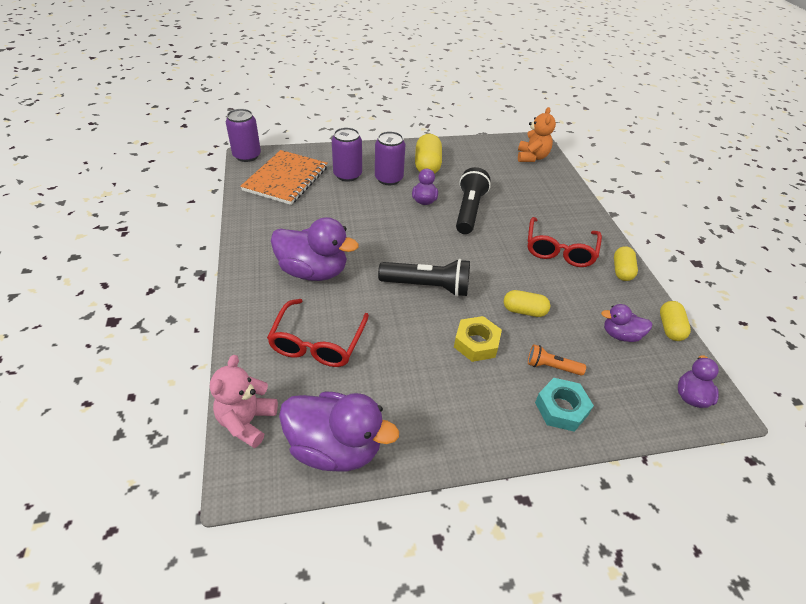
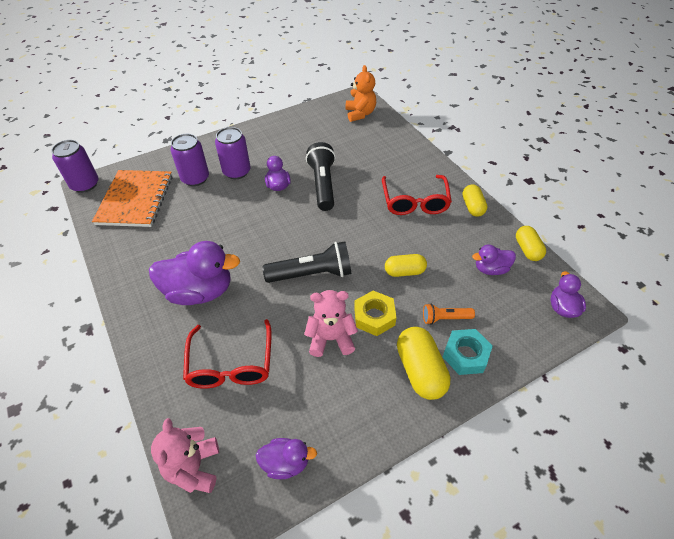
camera: 15 degrees left, 5 degrees up
(335, 447) = (286, 463): purple duck -> purple duck, size x0.53
(424, 350) = (331, 339): none -> pink teddy bear
(427, 165) = (268, 148): yellow capsule -> yellow capsule (420, 371)

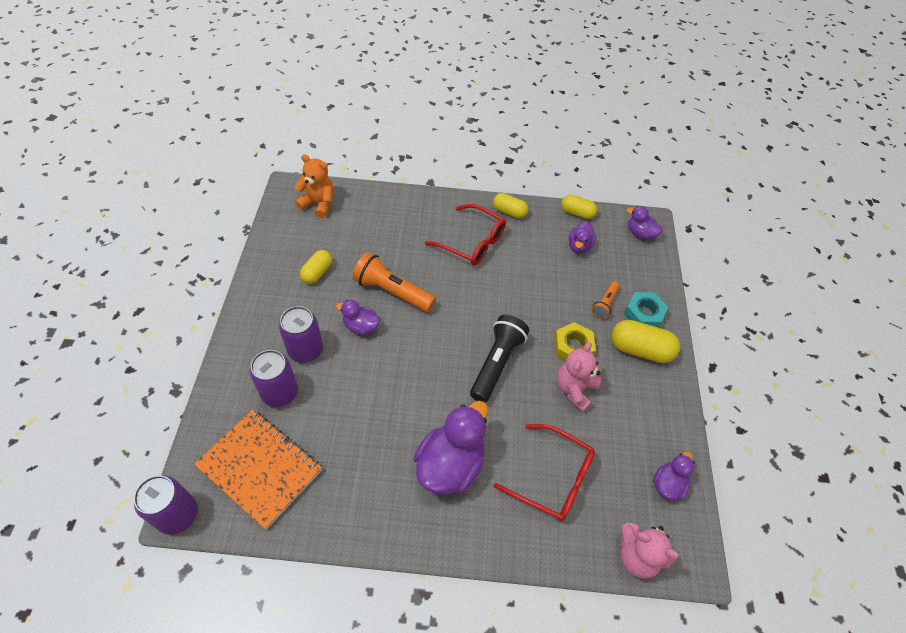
camera: 60 degrees left, 5 degrees up
(323, 185) = (392, 291): black flashlight -> orange flashlight
(404, 271) = (542, 299): yellow capsule -> yellow capsule (317, 272)

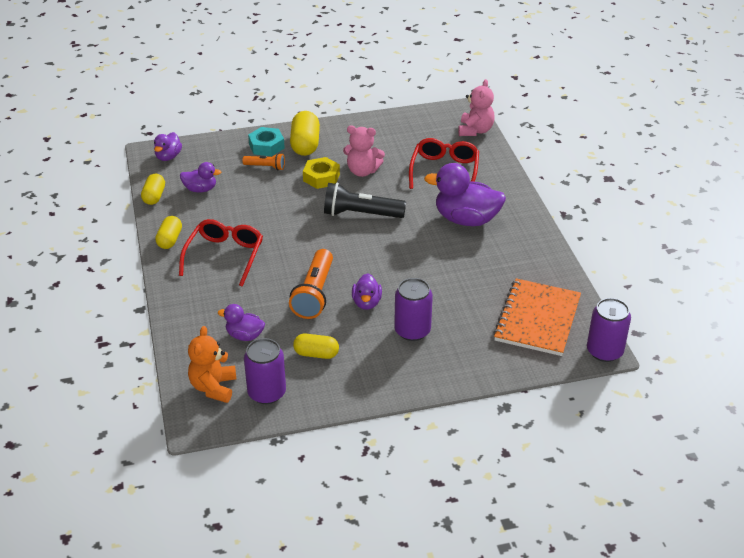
camera: 105 degrees left, 15 degrees down
(280, 393) = (465, 332): purple can -> purple can (267, 393)
(667, 484) = (416, 123): purple duck -> purple duck (244, 335)

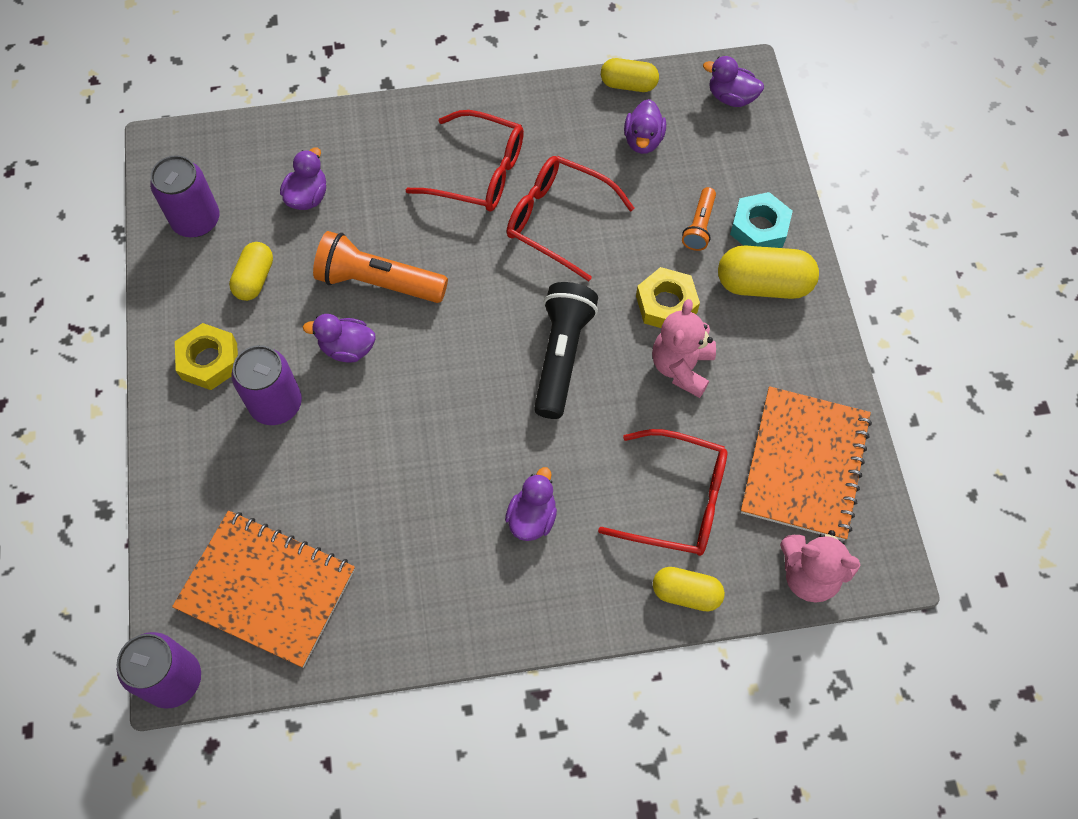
camera: 95 degrees right, 25 degrees up
(170, 240) = (523, 107): yellow capsule -> yellow capsule (686, 593)
(213, 387) = (220, 163): orange teddy bear -> none
(262, 220) = (558, 220): none -> red glasses
(385, 368) = (209, 361): none -> yellow nut
(415, 131) = (804, 464): none -> orange notebook
(466, 219) = (532, 517): purple duck -> purple duck, size x0.53

